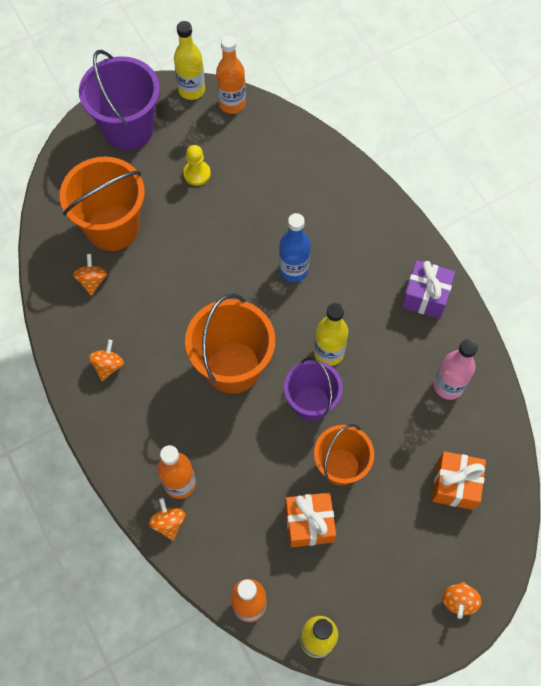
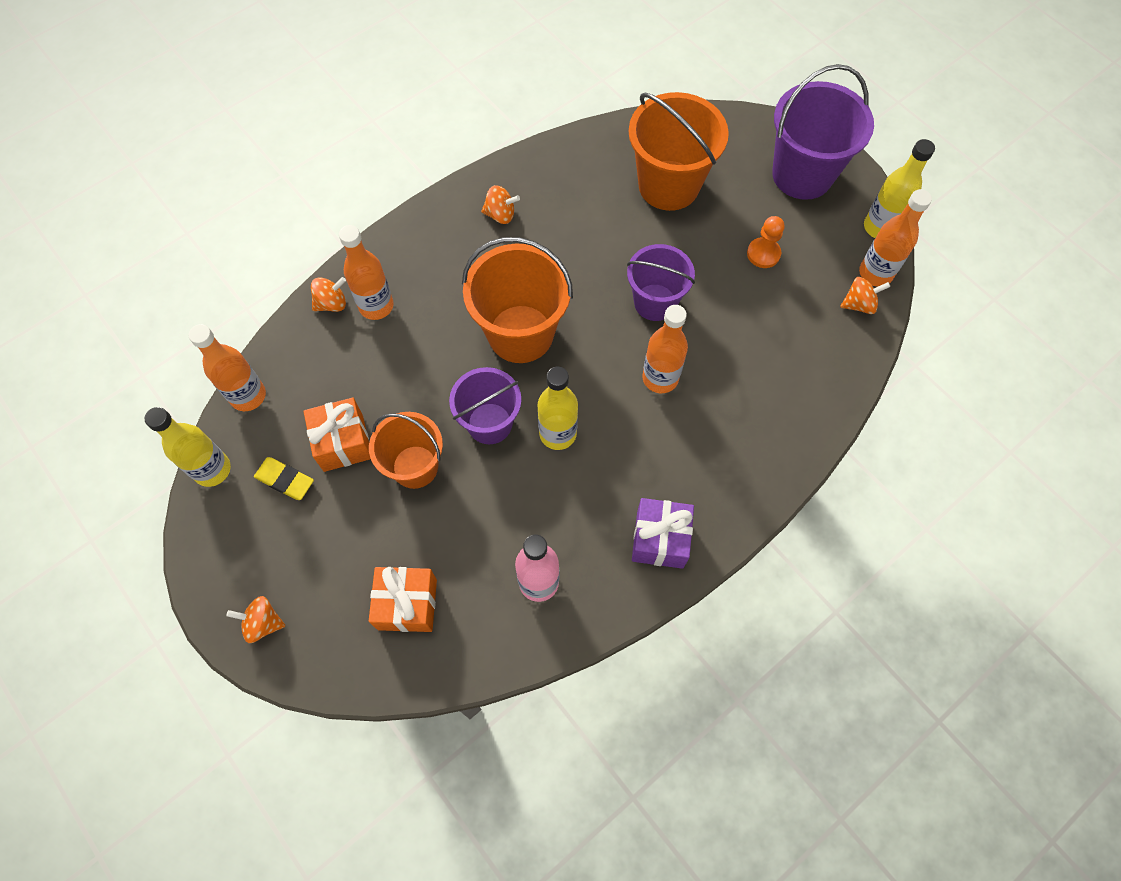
camera: 80 degrees right, 0 degrees up
(92, 281) = (598, 180): orange spinning top -> orange spinning top (859, 304)
(197, 174) = (763, 254): yellow pawn -> orange pawn
(224, 260) = (655, 302): none -> purple bucket
(293, 270) = (660, 378): blue bottle -> orange bottle
(336, 576) = (285, 480): none -> yellow eraser

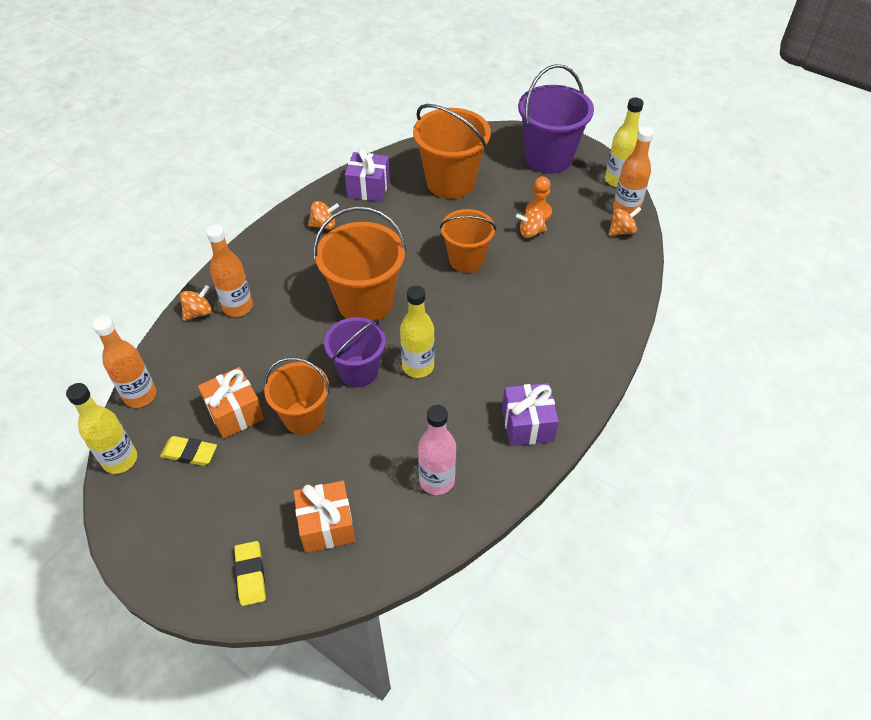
camera: 15 degrees left, 15 degrees down
(263, 623) = (196, 573): orange spinning top -> orange spinning top (531, 232)
(316, 639) = (250, 574): none -> yellow eraser
(566, 172) = (368, 188): none -> purple gift
(655, 302) = (466, 260): purple bucket -> orange bucket
(660, 378) = (488, 310): orange bottle -> none

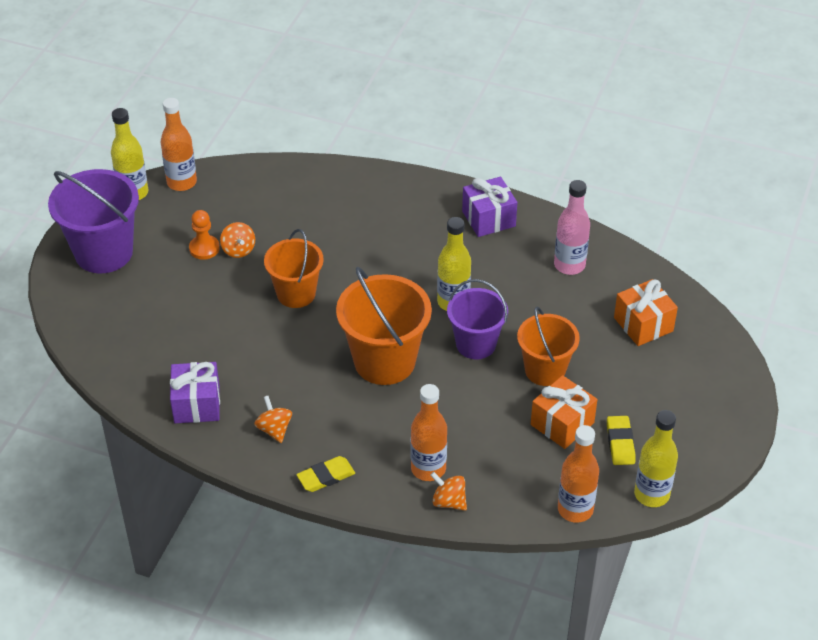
camera: 105 degrees left, 5 degrees down
(250, 574) = (708, 360): yellow eraser -> yellow eraser (326, 476)
(450, 182) = (168, 330): orange bucket -> none
(621, 231) = (218, 183): orange spinning top -> none

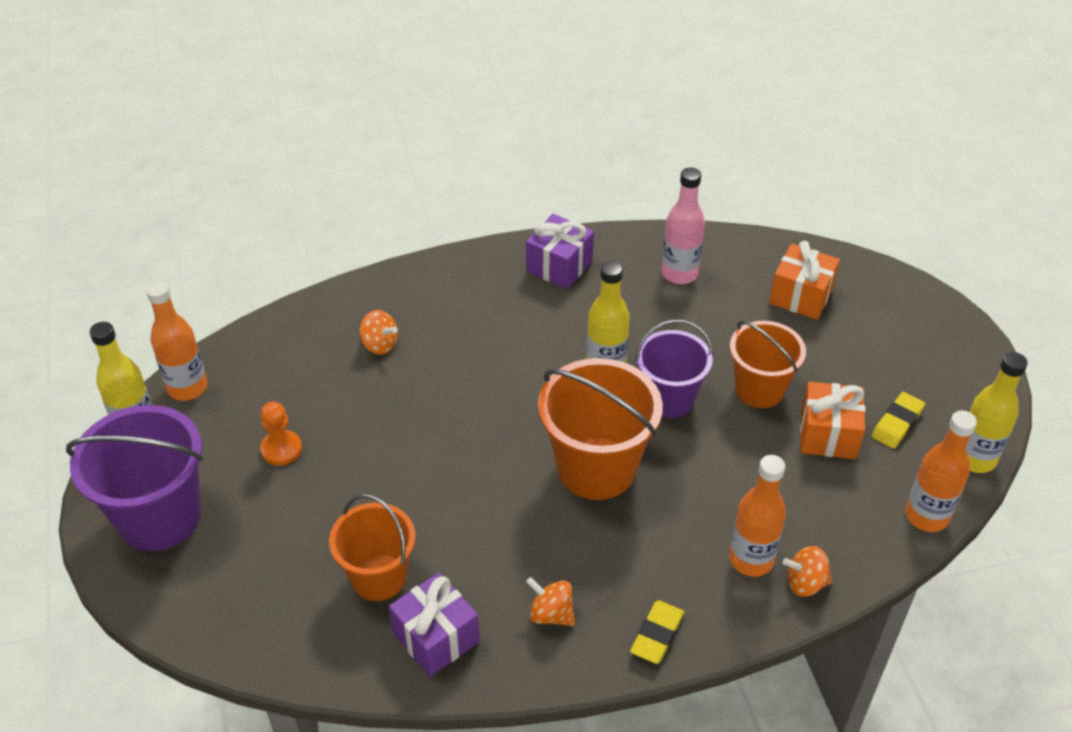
camera: 35 degrees left, 0 degrees up
(238, 250) = (323, 430): orange spinning top -> orange spinning top (380, 344)
(296, 293) = (433, 445): orange bucket -> orange bucket (378, 577)
(620, 443) = (897, 423): yellow eraser -> yellow eraser turned 75 degrees clockwise

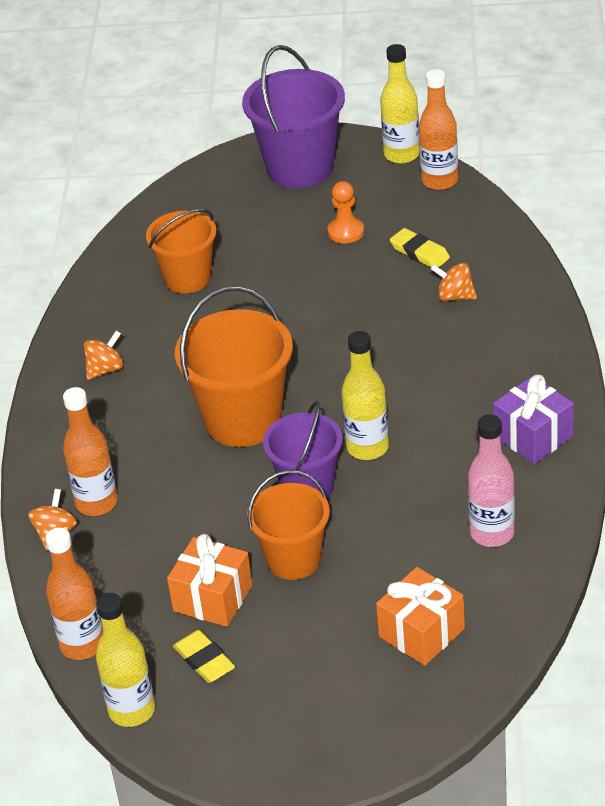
camera: 110 degrees right, 5 degrees down
(380, 344) = (455, 296): orange spinning top -> orange spinning top turned 60 degrees clockwise
(436, 637) = (117, 304): purple gift -> none
(657, 634) = (55, 428): yellow eraser -> yellow eraser (419, 252)

